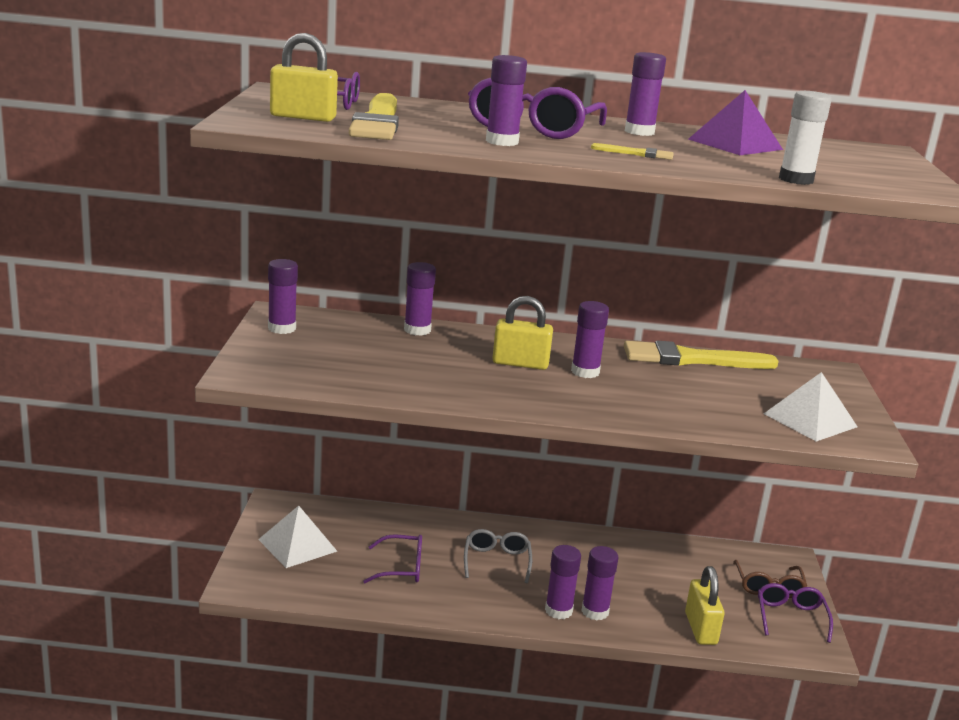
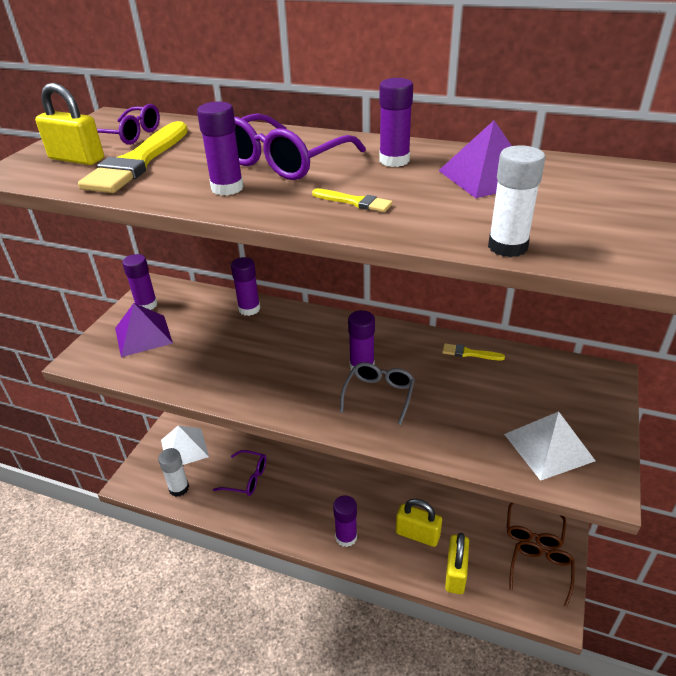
camera: 20 degrees right, 15 degrees up
(302, 354) = (143, 335): none -> purple pyramid
(314, 585) = (179, 488): none -> white glue stick
(496, 561) = (319, 479): grey glasses -> grey glasses (379, 395)
(520, 363) = (311, 353): yellow padlock -> yellow padlock (417, 534)
(595, 611) = (374, 542): purple glue stick -> none
(691, 359) = (469, 353): yellow brush -> yellow brush, size x0.44
(790, 617) = (540, 571): purple glasses -> brown glasses

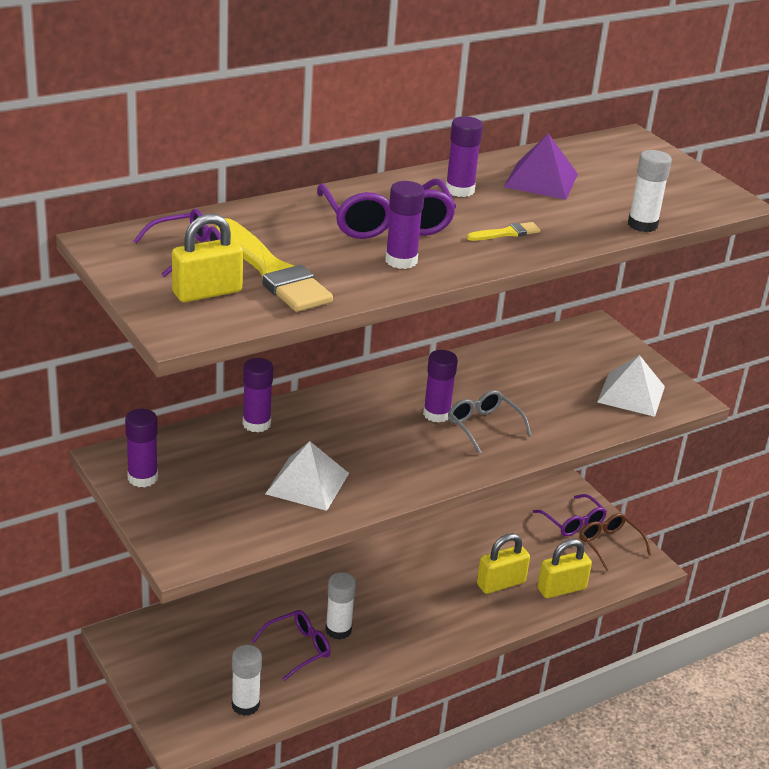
camera: 55 degrees left, 5 degrees down
(143, 335) = (200, 502): purple pyramid -> none
(184, 448) = (188, 671): white pyramid -> white pyramid (307, 483)
(281, 485) = (338, 630): none -> white glue stick
(346, 537) = (453, 626): purple glue stick -> none
(455, 573) = (561, 588): yellow padlock -> yellow padlock turned 75 degrees counterclockwise
(469, 353) = (493, 360): yellow brush -> none
(533, 532) = (573, 522): brown glasses -> purple glasses

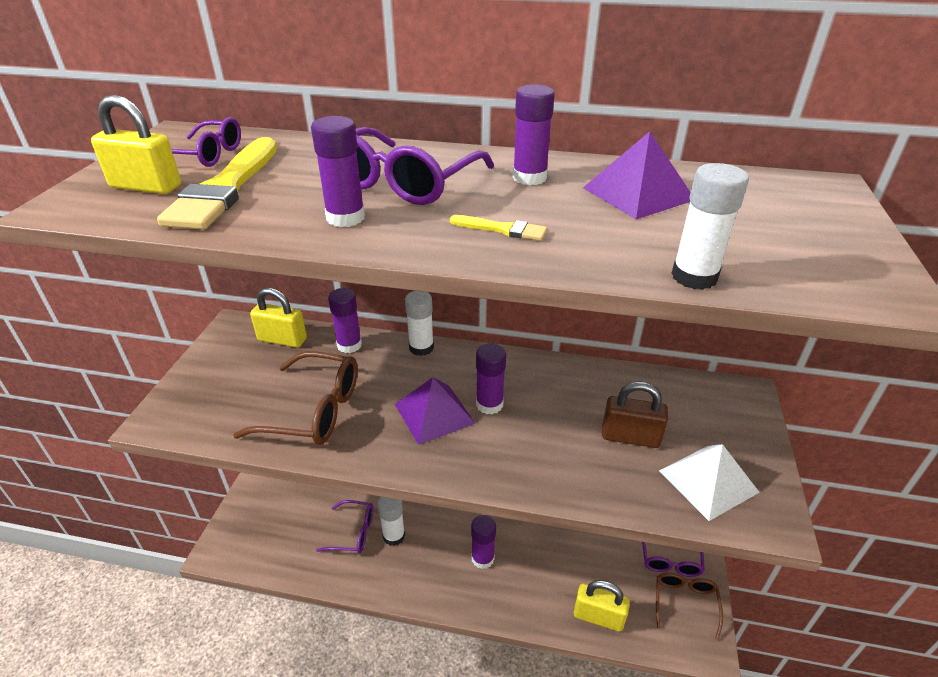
camera: 45 degrees right, 5 degrees up
(142, 478) = (227, 348): purple glue stick -> purple glue stick (482, 558)
(245, 705) = (276, 552): white glue stick -> white glue stick (421, 348)
(307, 483) = (313, 410): white pyramid -> brown glasses
(405, 439) = (434, 413): none -> purple pyramid
(483, 426) = (515, 437): grey glasses -> none
(501, 583) = (551, 577): yellow padlock -> yellow padlock (282, 339)
(557, 390) = (630, 437): none -> brown padlock

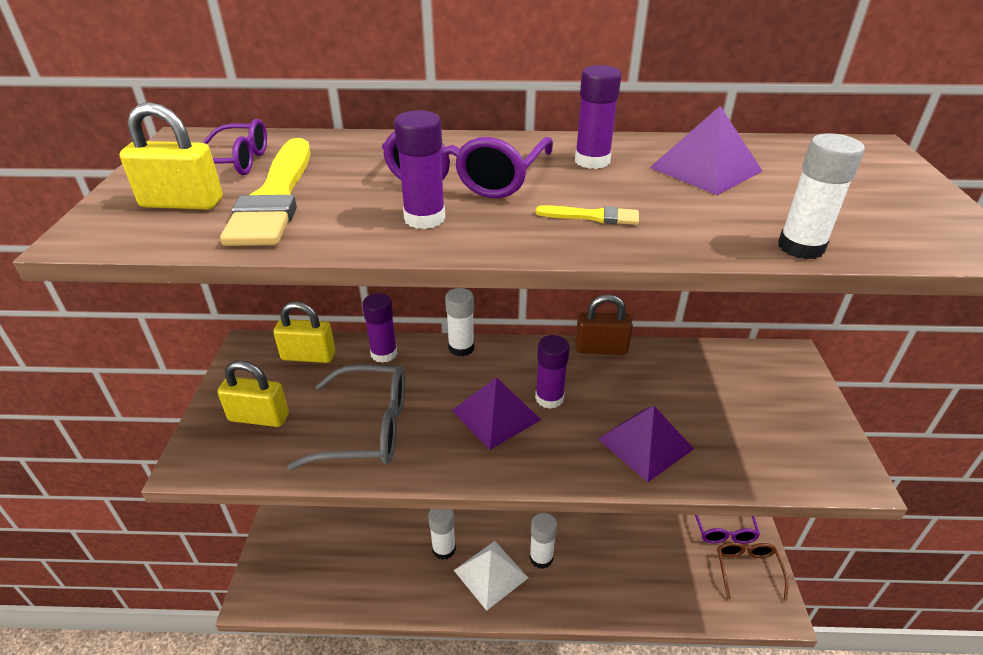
camera: 10 degrees left, 0 degrees up
(313, 410) = (366, 428): brown glasses -> grey glasses
(353, 532) = (399, 552): purple glasses -> none
(482, 558) = (541, 557): purple glue stick -> white glue stick
(568, 459) = (645, 443): none -> purple pyramid
(598, 616) = (669, 597): yellow padlock -> yellow padlock (259, 417)
(630, 437) = (697, 413): brown padlock -> brown padlock (601, 348)
(708, 481) = (783, 447): white pyramid -> white pyramid (490, 574)

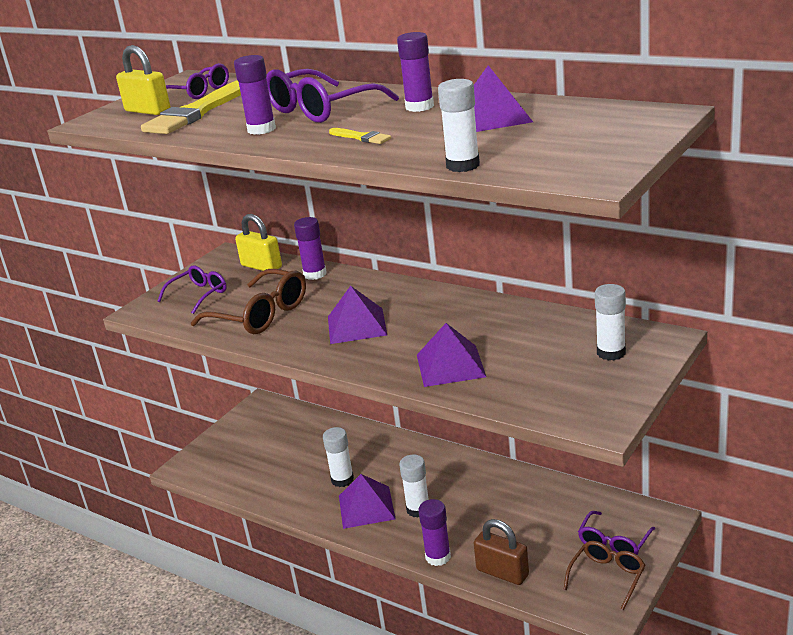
camera: 35 degrees right, 10 degrees down
(259, 417) = (198, 295): yellow padlock -> purple glasses
(366, 428) = (260, 315): grey glasses -> brown glasses
(461, 348) = (376, 280): white glue stick -> white glue stick (611, 353)
(490, 574) = (366, 507): white pyramid -> purple pyramid
(549, 398) = (408, 324): purple glue stick -> purple glue stick (438, 557)
(601, 348) = (490, 301): brown padlock -> brown padlock (502, 572)

